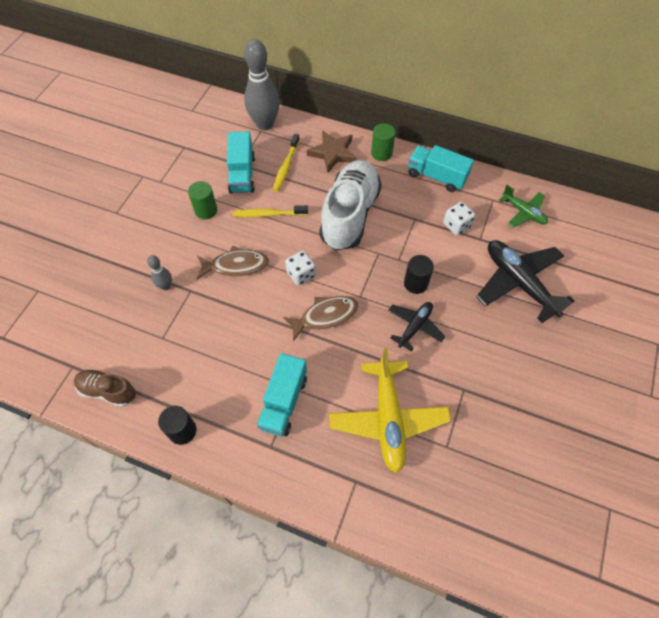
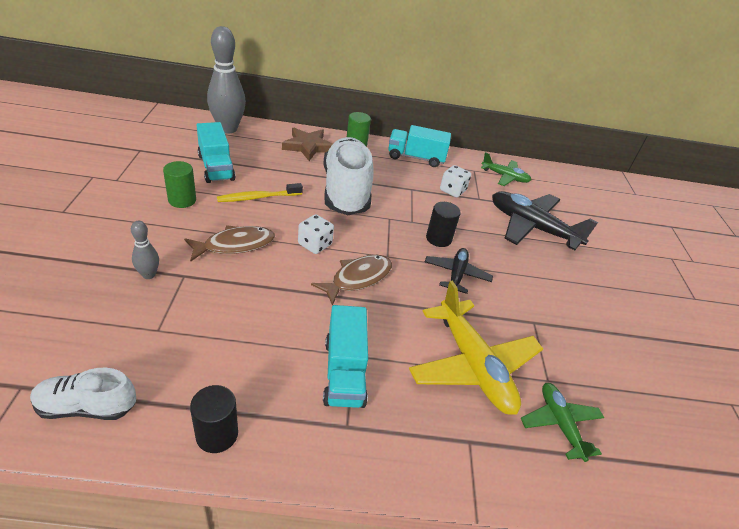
camera: 25 degrees left, 20 degrees down
(108, 391) = (87, 407): brown shoe -> white shoe
(286, 166) = (263, 159): yellow toothbrush -> none
(436, 486) = (560, 424): none -> green plane

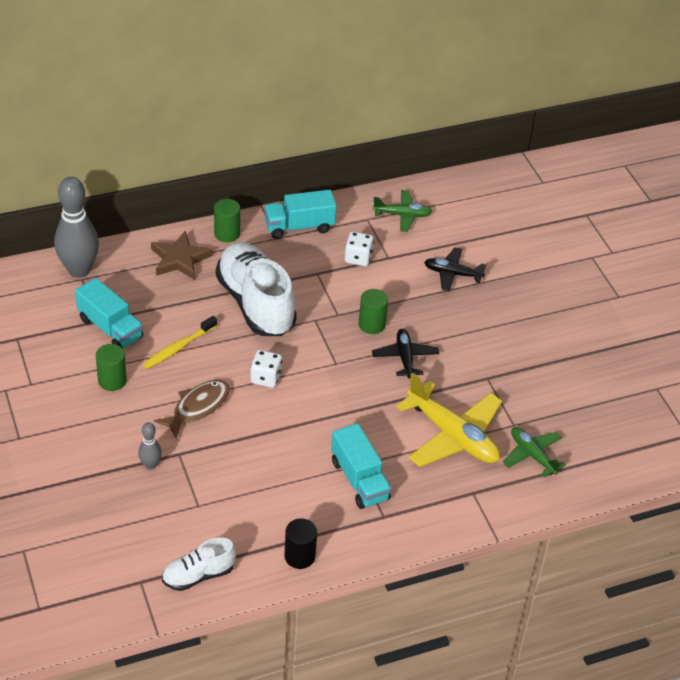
camera: 20 degrees left, 5 degrees up
(358, 278) = (323, 396): brown fish -> none
(438, 239) = (371, 324): black cylinder -> green cylinder
(532, 227) = (452, 274): black plane -> black plane, size x0.57

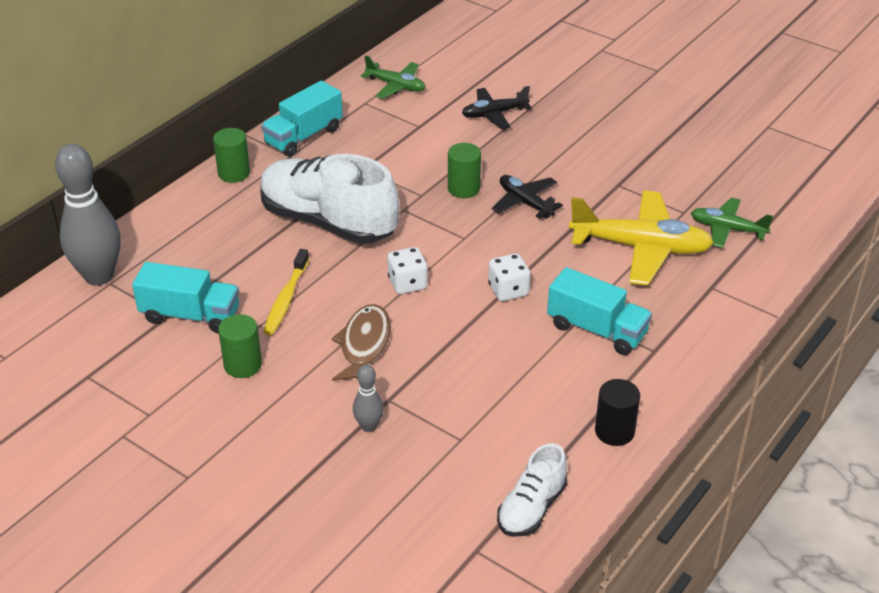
camera: 30 degrees left, 5 degrees down
(180, 259) = (205, 217): brown star -> none
(358, 258) = (390, 138): white dice -> white dice (508, 290)
(402, 215) = (396, 86): green plane -> green plane turned 60 degrees clockwise

